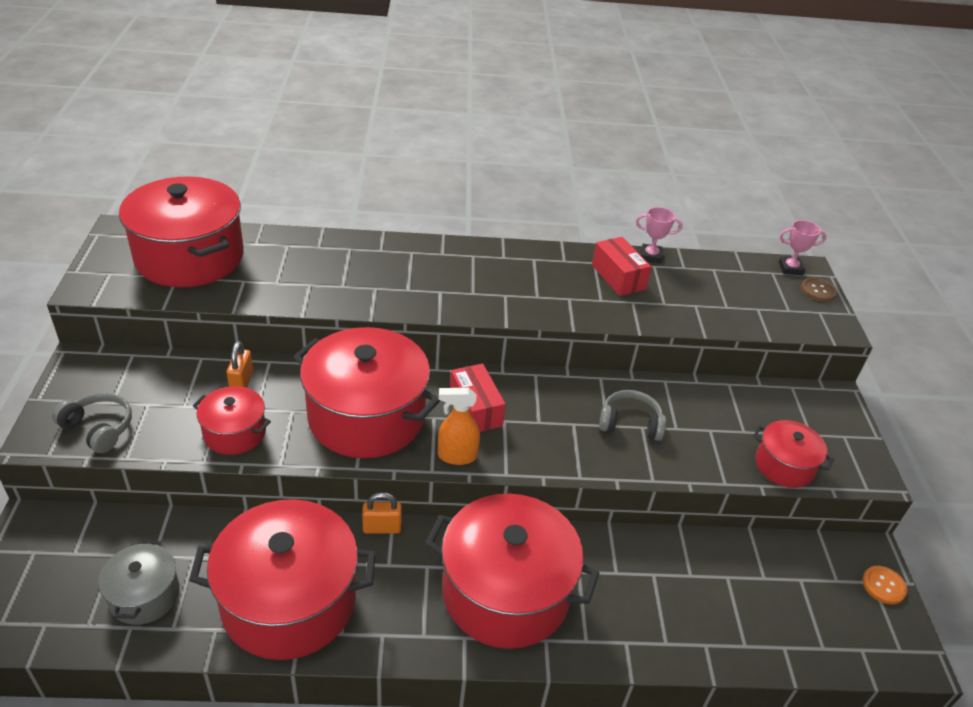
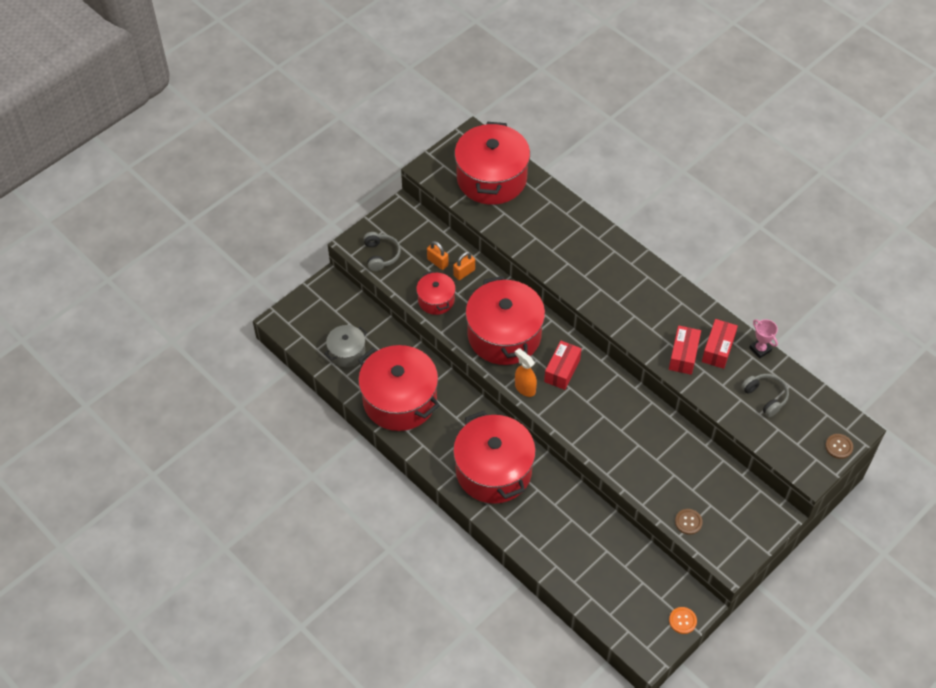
camera: 50 degrees right, 15 degrees up
(382, 528) = (470, 398): orange padlock -> orange padlock (437, 262)
(597, 301) = (683, 355): none -> red box
(630, 423) = (634, 438): grey headphones -> grey headphones (765, 397)
(784, 465) = (688, 522): red pot -> brown button
(790, 268) = (844, 421): pink trophy -> none

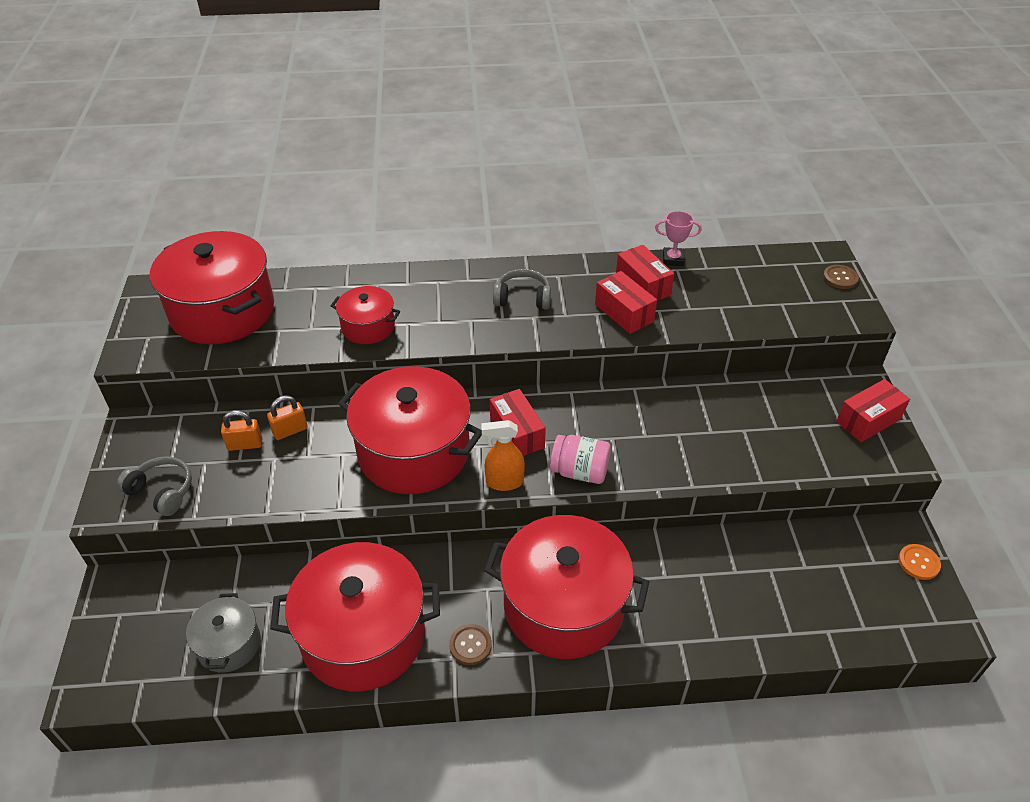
camera: 50 degrees left, 10 degrees down
(436, 300) = (291, 482): red pot -> red pot (368, 327)
(464, 272) = (290, 430): orange padlock -> orange padlock turned 60 degrees clockwise
(565, 416) = (579, 472): none -> pink jar
(688, 522) = (817, 458): brown button -> brown button (470, 645)
(747, 533) = (868, 420): none -> red box
(765, 397) = (734, 289): grey headphones -> grey headphones (522, 298)

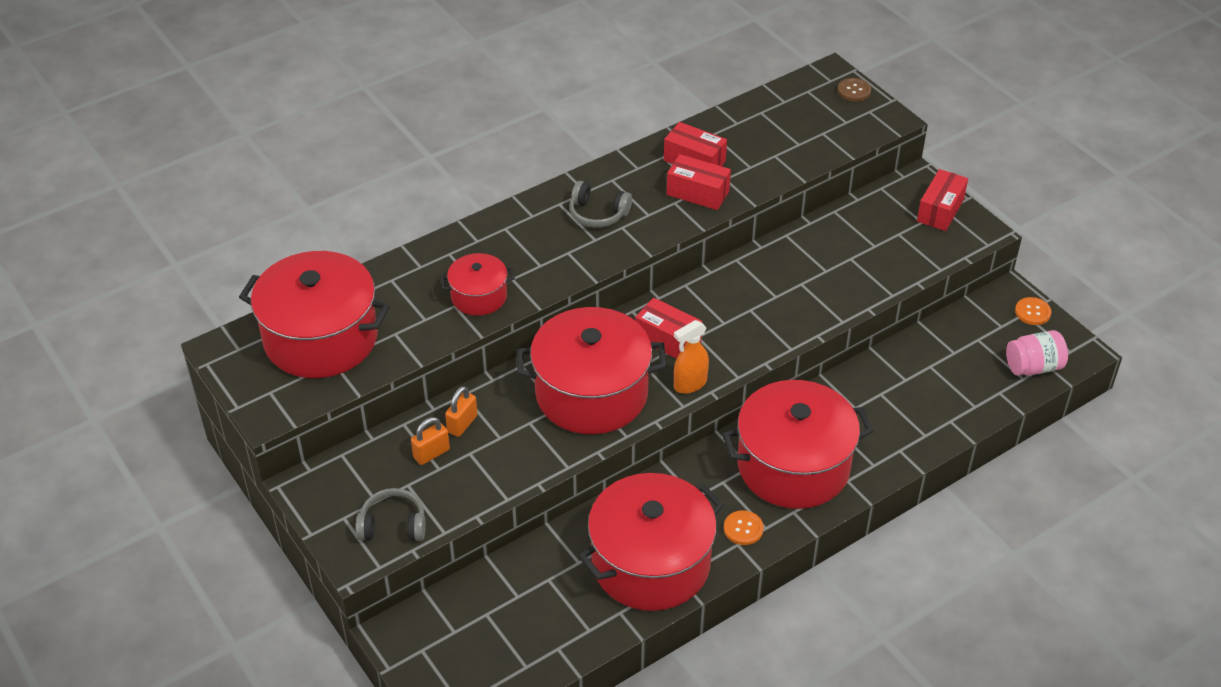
camera: 30 degrees left, 0 degrees up
(229, 644) = (543, 624): grey pot -> none
(470, 645) = (743, 529): brown button -> orange button
(522, 298) = (598, 214): grey headphones -> grey headphones turned 135 degrees counterclockwise
(579, 472) = (745, 349): pink jar -> pink jar (1033, 367)
(673, 259) = (702, 125): pink trophy -> none

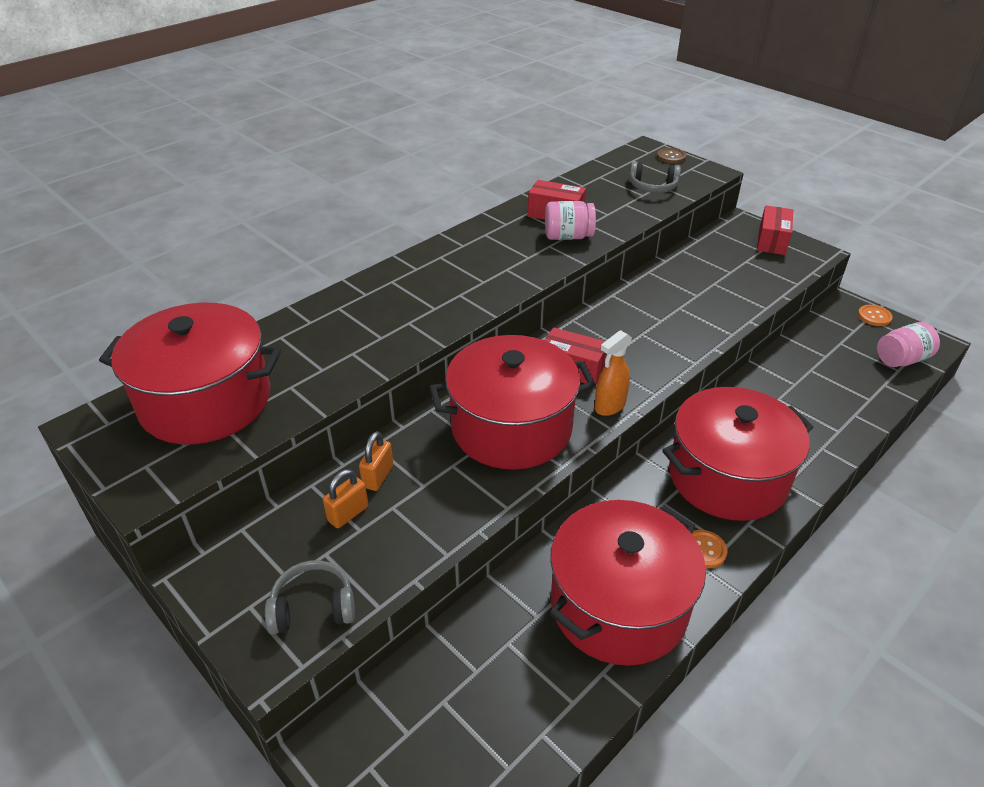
camera: 10 degrees left, 5 degrees down
(479, 296) = (377, 342): red pot -> none
(598, 214) = (479, 261): grey headphones -> grey headphones (652, 187)
(698, 193) = (568, 236): red box -> pink jar

